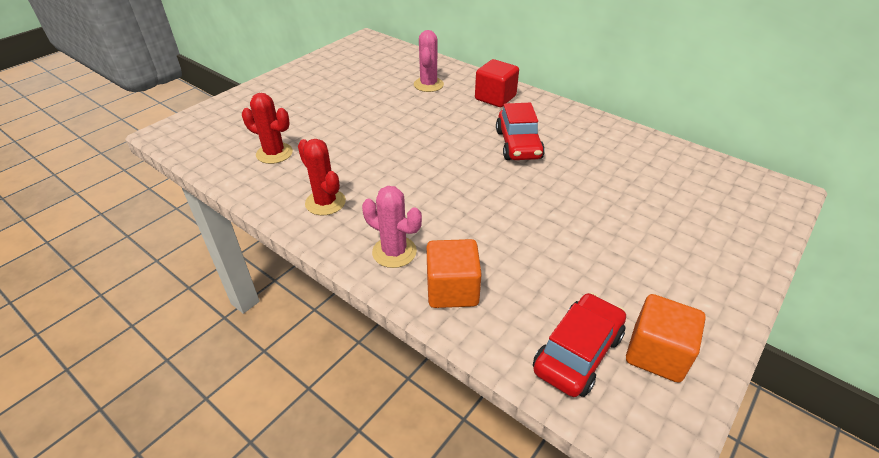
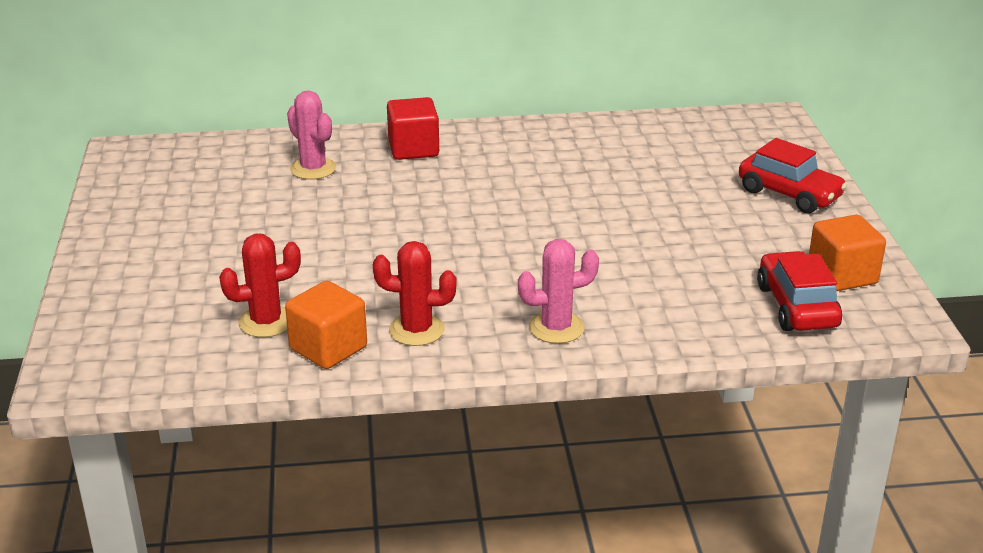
camera: 45 degrees left, 10 degrees down
(452, 290) = (650, 324): orange cube -> orange cube (328, 348)
(518, 145) = (513, 183): red car -> red car (789, 194)

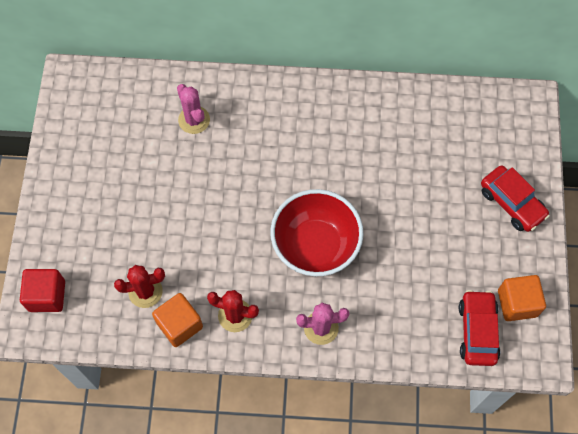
camera: 10 degrees right, 35 degrees up
(413, 149) = (265, 105): red cube -> red cube (47, 296)
(522, 255) = (315, 246): none -> red bowl

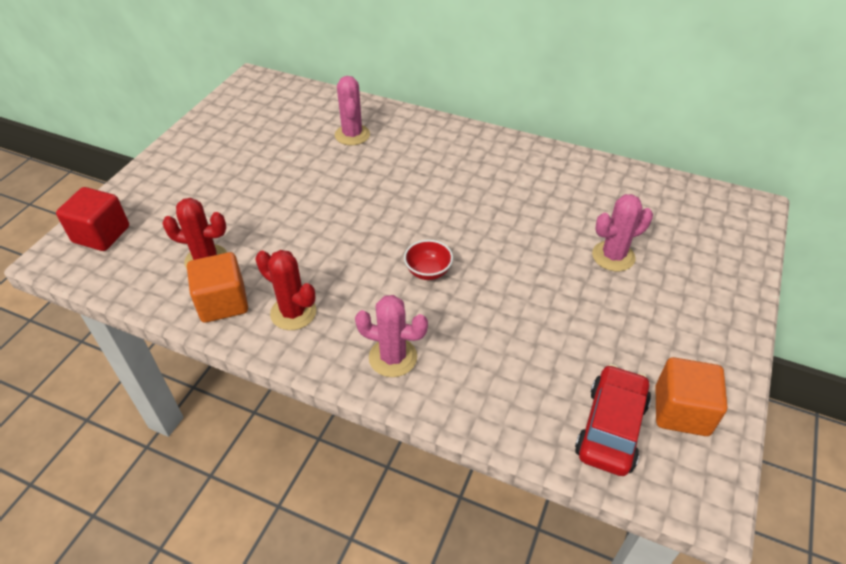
camera: 20 degrees right, 20 degrees down
(315, 246) = (428, 271): red bowl -> red bowl, size x0.42
(443, 186) = (613, 256): none -> pink cactus
(512, 203) = (701, 296): red car -> none

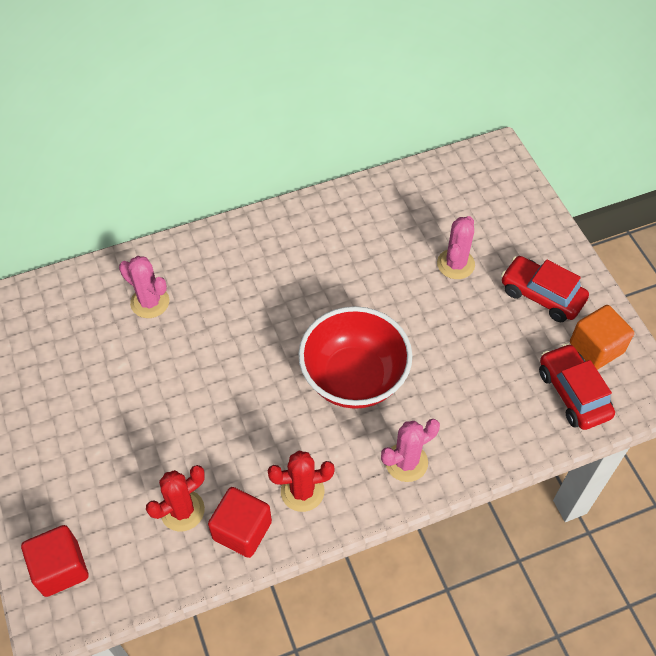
camera: 45 degrees left, 10 degrees up
(223, 302) = (242, 530): orange cube -> red cube
(428, 271) = (354, 378): red bowl -> red bowl, size x2.40
(671, 331) = (541, 295): none -> red car

